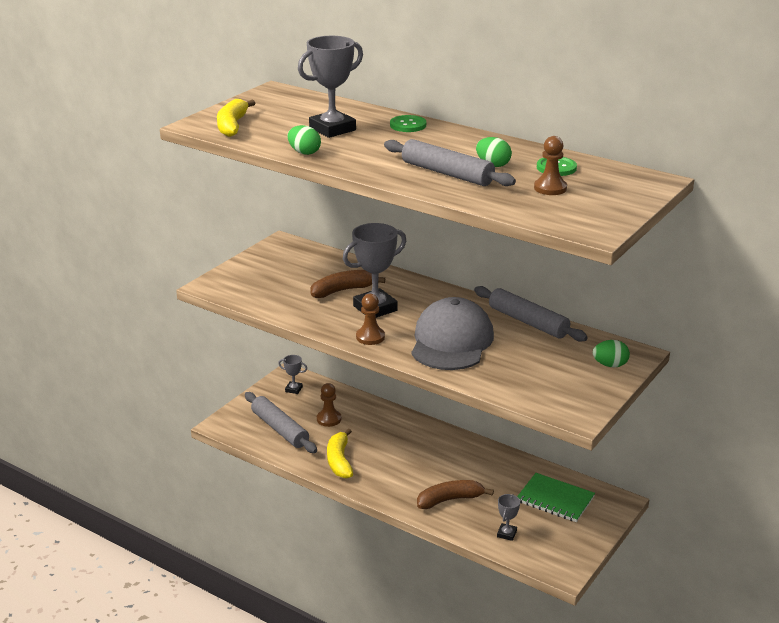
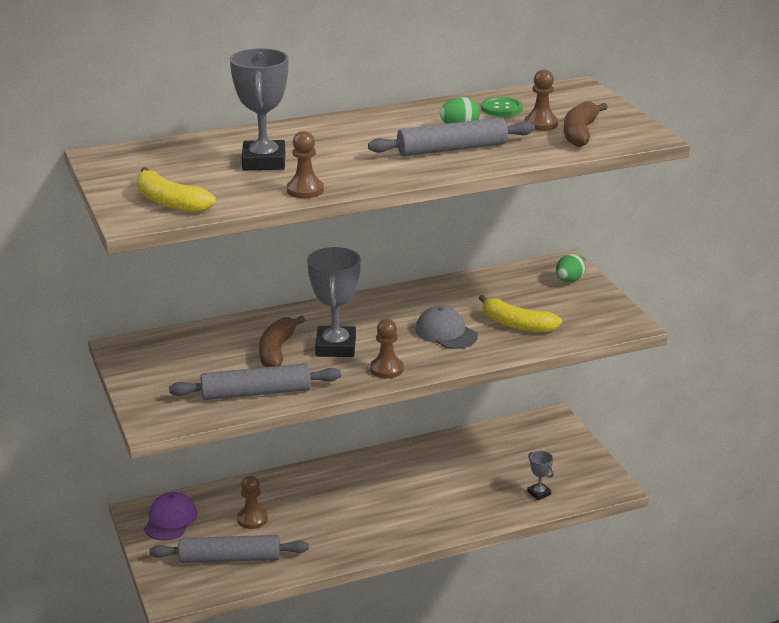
camera: 55 degrees left, 0 degrees up
(293, 389) = (170, 520): grey trophy -> purple cap
(304, 152) = (305, 190): green egg -> brown pawn
(339, 461) = (330, 542): yellow banana -> yellow banana (517, 324)
(408, 125) = (310, 129): green button -> none
(449, 500) = (461, 502): brown banana -> brown banana (580, 133)
(451, 341) = (446, 333): grey cap -> grey cap, size x0.57
(528, 322) = (458, 286): grey rolling pin -> grey rolling pin (256, 393)
(555, 499) = (519, 447): green notebook -> none

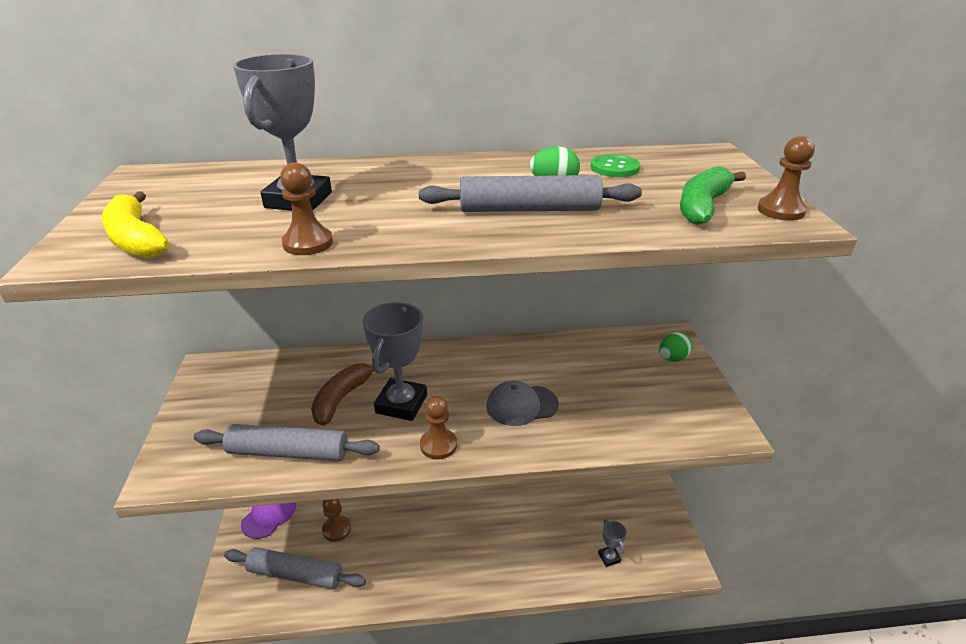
camera: 15 degrees right, 5 degrees up
(446, 333) = (521, 405): grey cap -> grey cap turned 75 degrees counterclockwise
(517, 324) = (601, 407): yellow banana -> none
(541, 124) = (655, 190): brown pawn -> brown pawn (780, 210)
(580, 133) = (702, 206): brown banana -> green banana

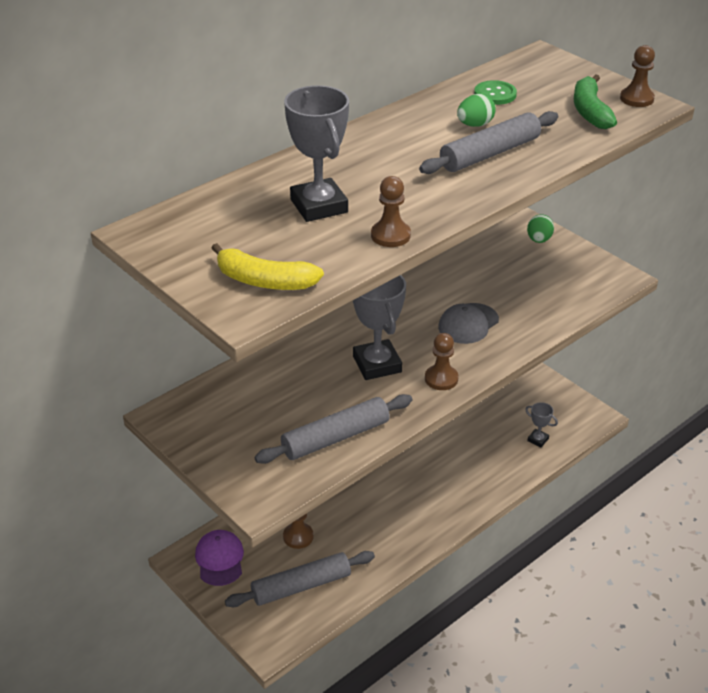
camera: 35 degrees left, 5 degrees up
(342, 398) = (323, 383): brown banana -> none

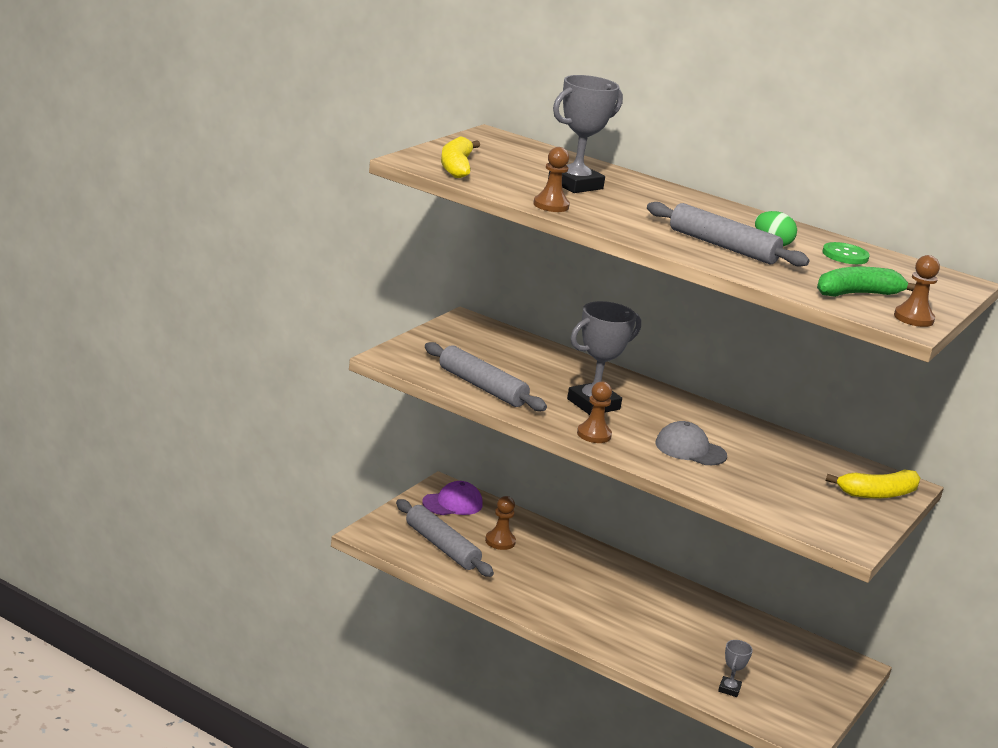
camera: 70 degrees right, 15 degrees down
(539, 240) = (878, 494): green egg -> yellow banana

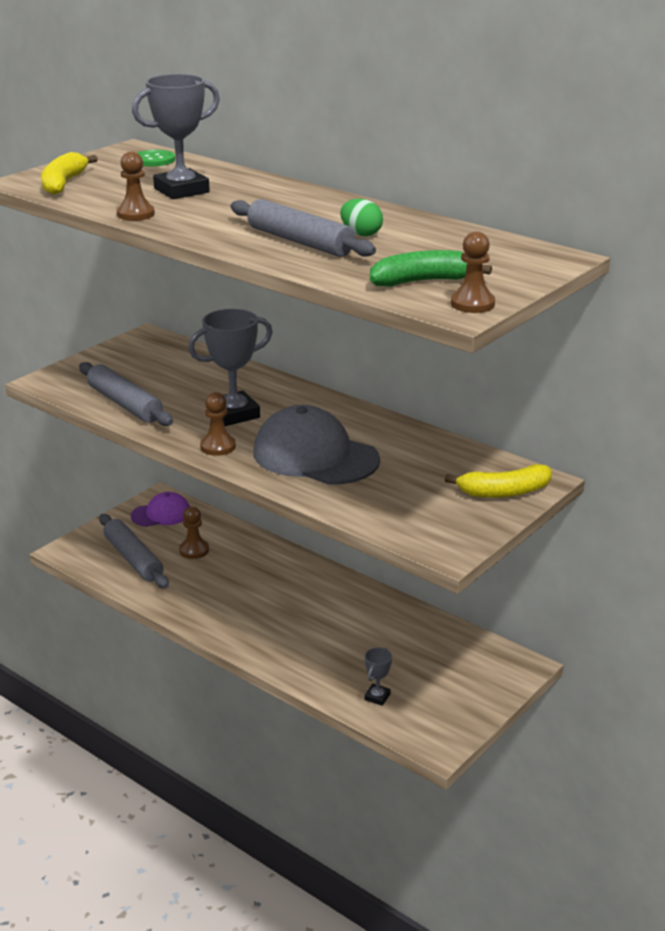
camera: 10 degrees right, 5 degrees up
(690, 449) = (315, 456): grey cap -> grey cap, size x1.75
(845, 255) = (439, 240): green button -> green button (154, 160)

